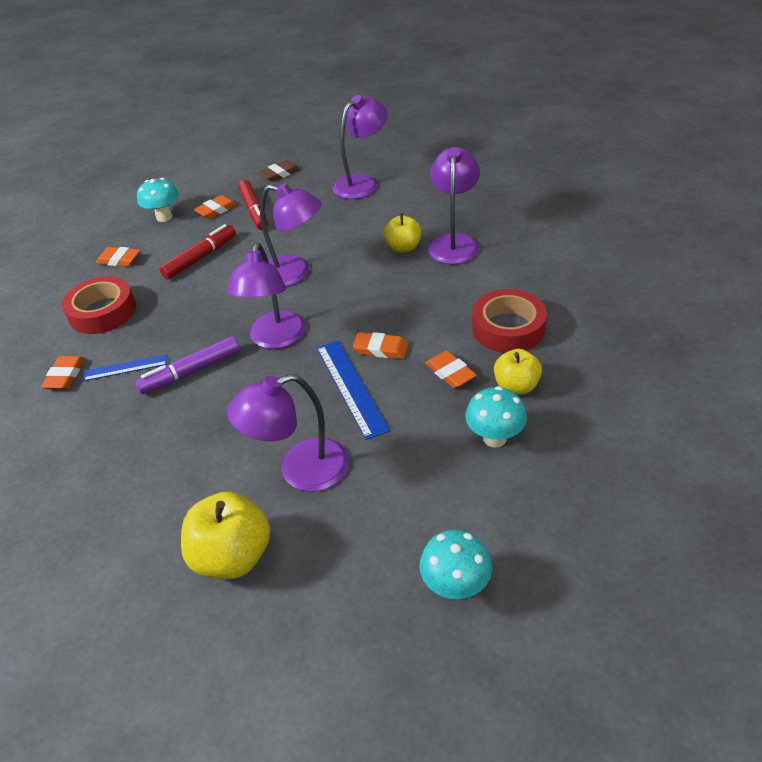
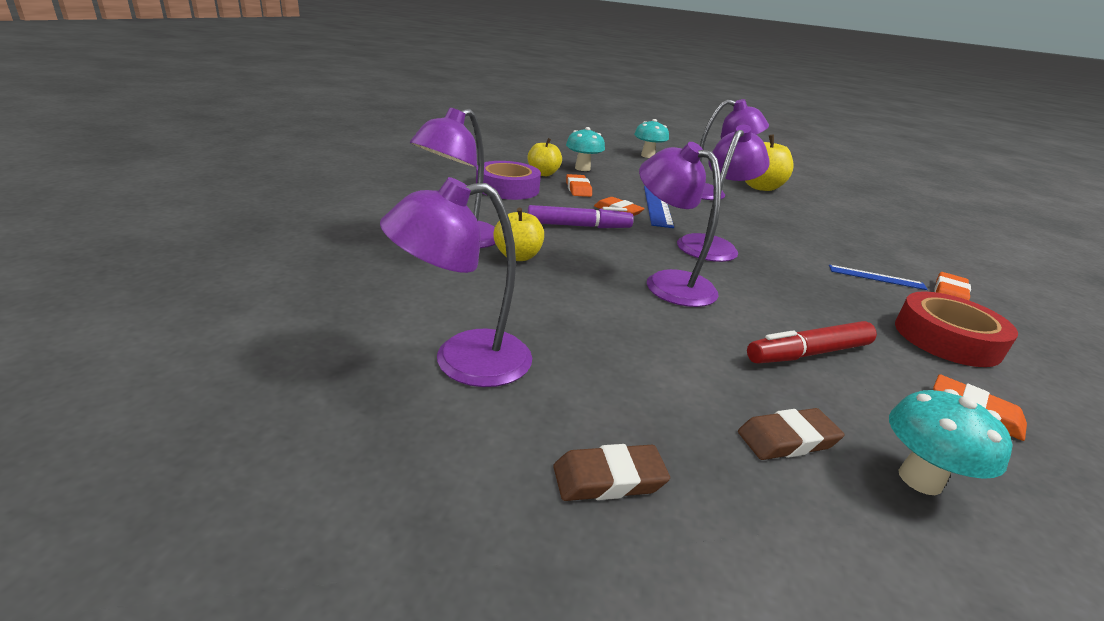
camera: 160 degrees left, 15 degrees down
(191, 372) = (800, 253): purple marker -> purple marker (578, 226)
(216, 210) = (787, 439): orange eraser -> brown eraser
(254, 211) = (701, 399): red marker -> none
(508, 328) = (507, 188): red tape -> purple tape

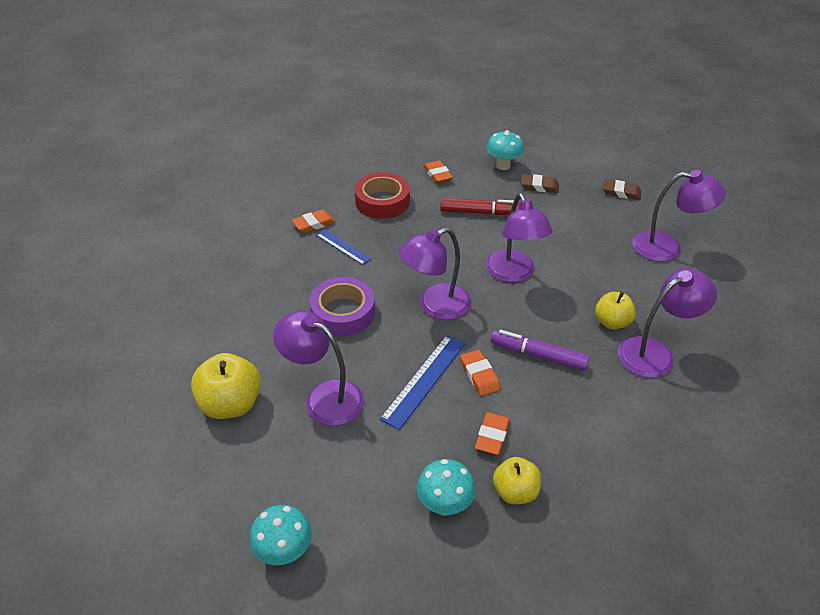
camera: 150 degrees left, 15 degrees up
(507, 188) = (581, 450): purple tape -> purple tape (343, 312)

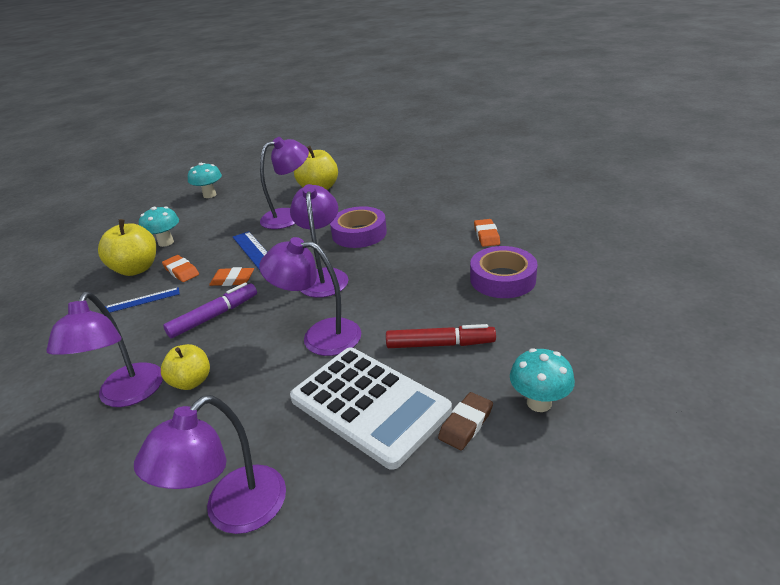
camera: 120 degrees right, 10 degrees down
(343, 247) = (441, 245): blue ruler -> blue ruler (142, 300)
(382, 201) = (502, 279): red tape -> purple tape
(437, 174) = (541, 331): orange eraser -> none
(480, 212) = (440, 344): red marker -> red marker turned 120 degrees counterclockwise
(515, 492) = (136, 269): yellow apple -> yellow apple, size x1.55
(556, 225) = (369, 405): none -> white calculator
(621, 192) = (393, 530): brown eraser -> none

